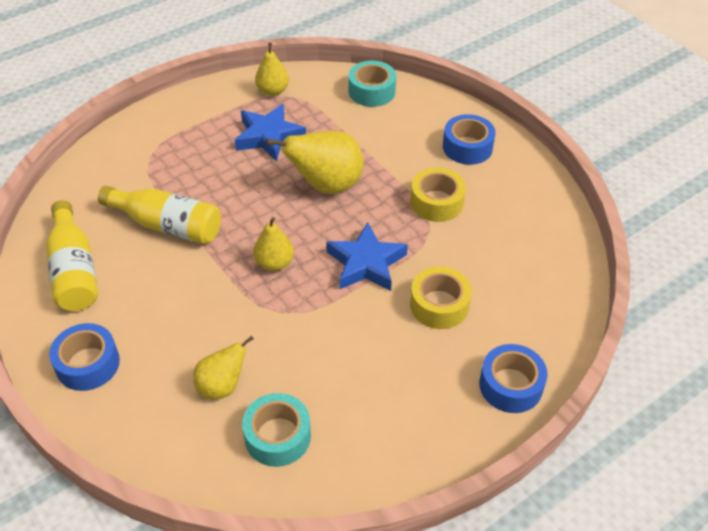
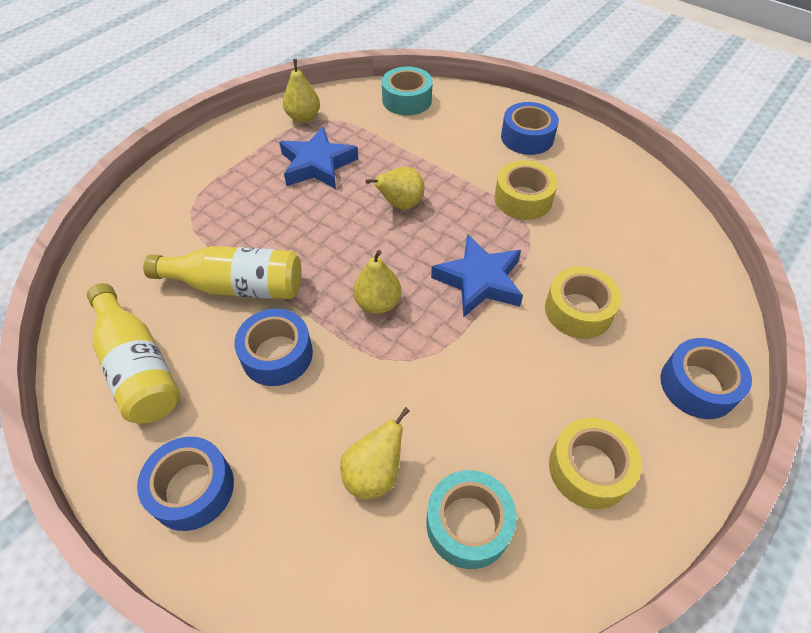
camera: 15 degrees left, 5 degrees up
(180, 285) = (277, 355): none -> blue tape
(326, 185) = (400, 204): yellow pear -> yellow pear, size x0.59
(388, 423) = (589, 469): none -> yellow tape

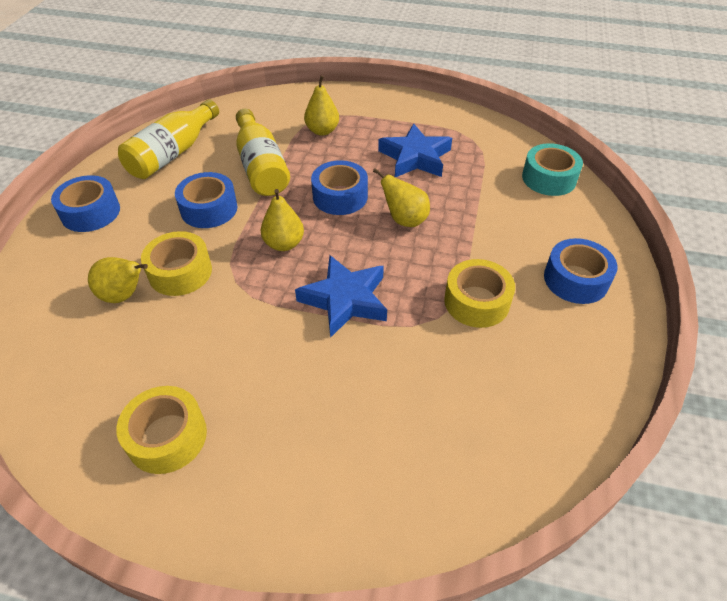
camera: 65 degrees right, 5 degrees down
(303, 117) = (466, 129): yellow pear -> yellow pear (322, 131)
(468, 524) = (95, 364): turquoise tape -> none
(578, 310) = (350, 385): yellow tape -> yellow tape (180, 272)
(698, 385) = (300, 519): blue tape -> blue tape (340, 196)

